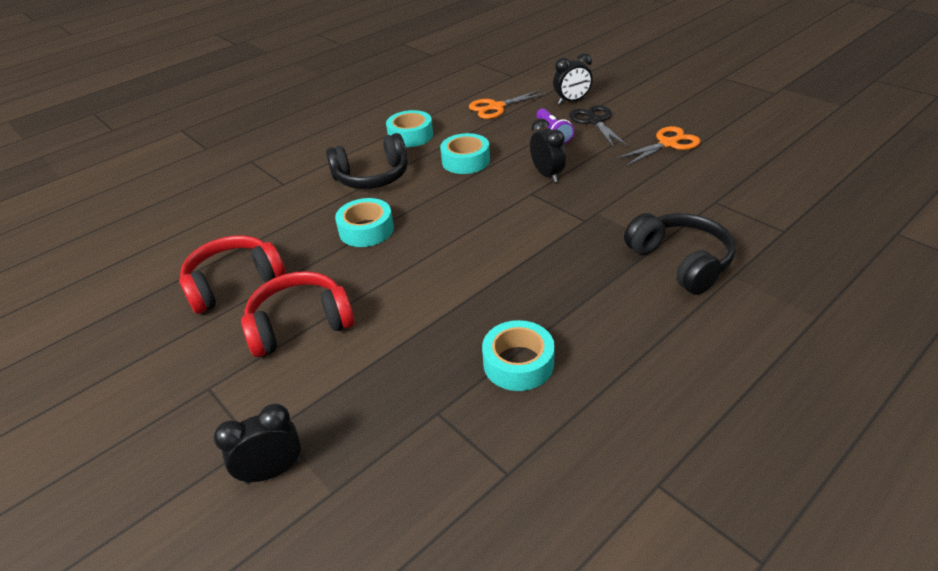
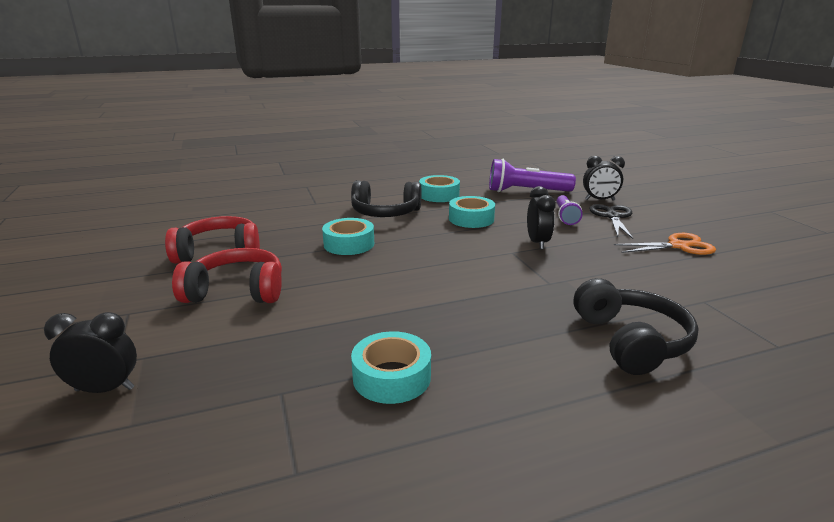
camera: 20 degrees right, 15 degrees down
(496, 107) = (526, 191): orange scissors -> purple flashlight

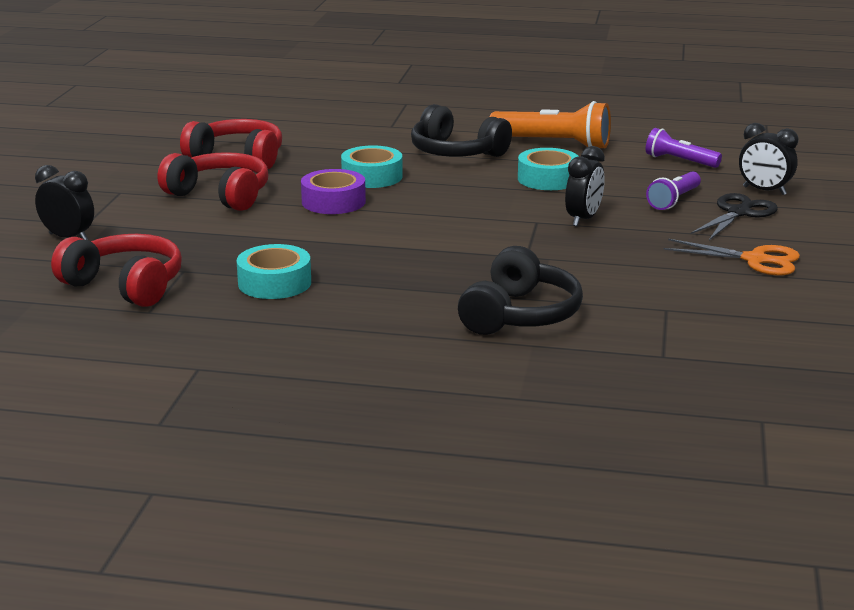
camera: 30 degrees right, 0 degrees up
(231, 440) = (125, 285): none -> red headphones
(345, 273) = (333, 202): none -> purple tape
(439, 195) = (554, 144): turquoise tape -> orange flashlight
(526, 191) = (679, 161): purple flashlight -> purple flashlight, size x0.60

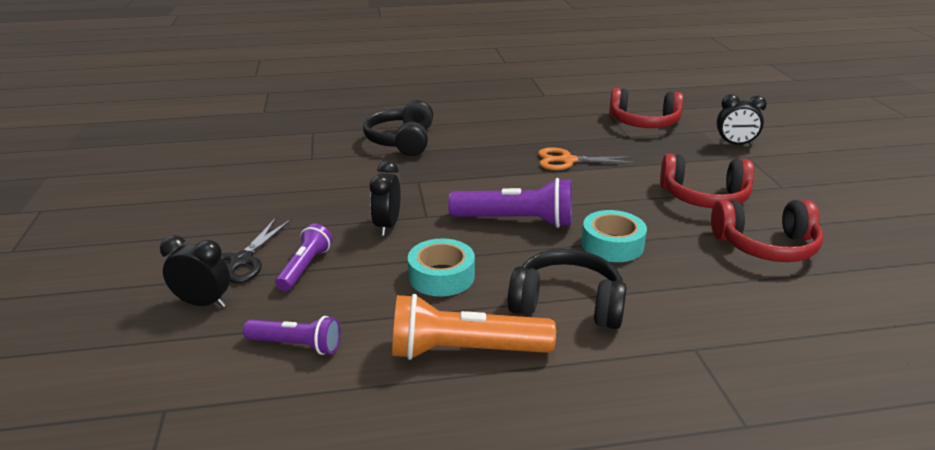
camera: 160 degrees right, 5 degrees up
(274, 283) = (563, 137): turquoise tape -> none
(333, 202) = (608, 207): purple tape -> none
(444, 204) = (516, 221): none -> purple flashlight
(755, 260) = (240, 207): orange scissors -> orange scissors (567, 161)

